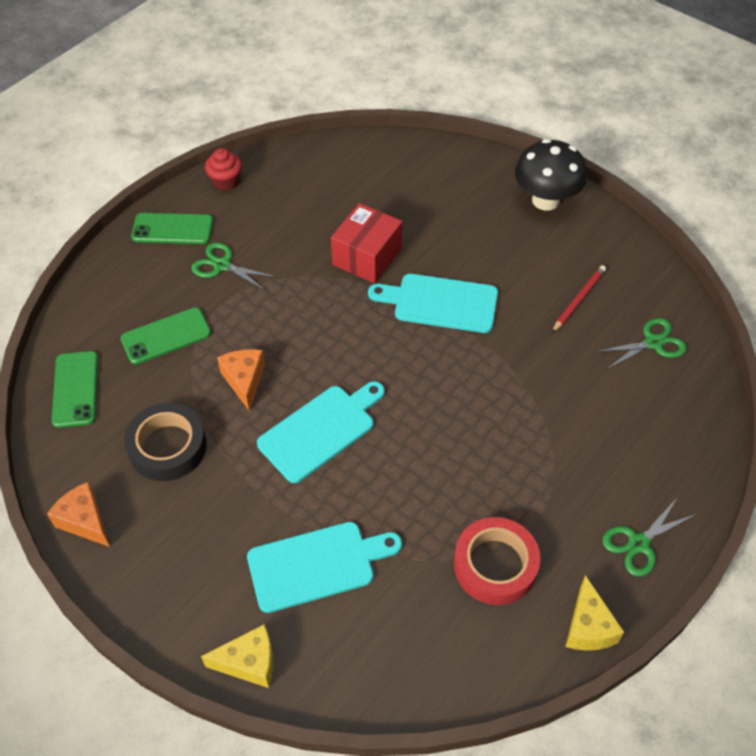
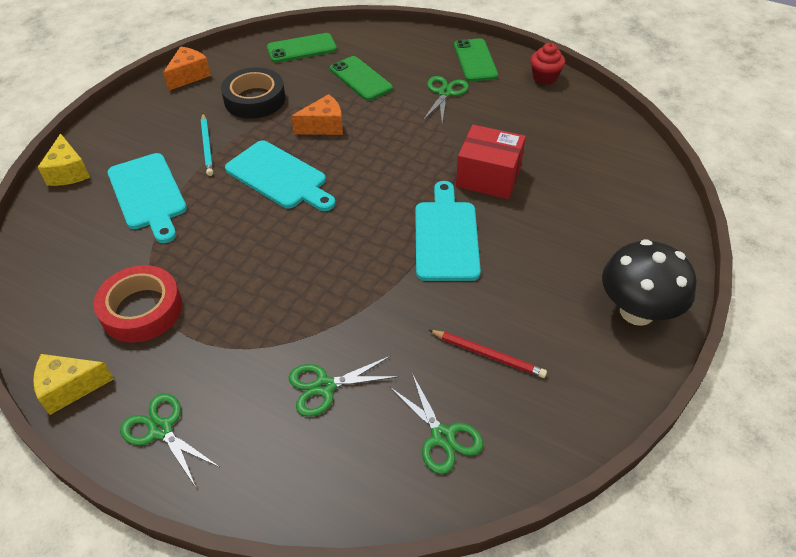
camera: 80 degrees right, 5 degrees down
(244, 501) = (207, 146): none -> turquoise pencil
(601, 415) = (324, 386): none -> green scissors

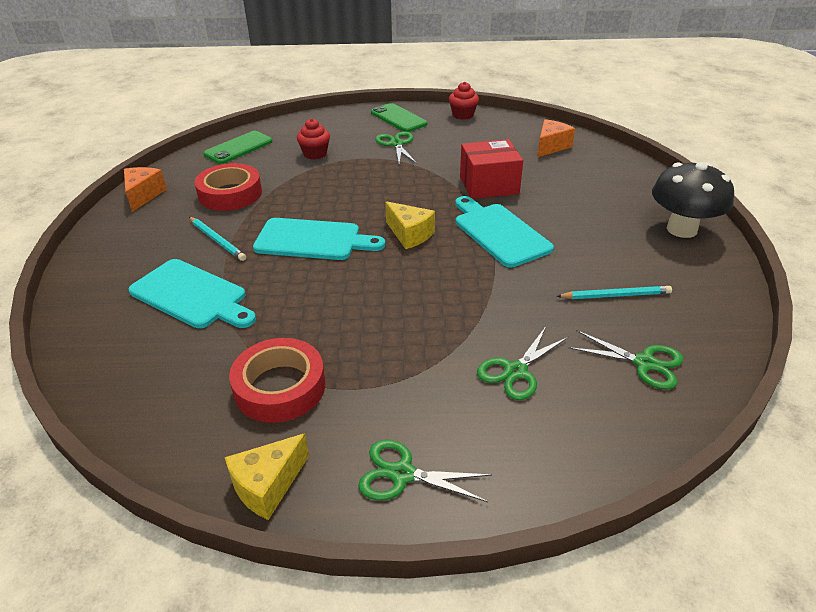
camera: 30 degrees left, 10 degrees down
(68, 172) = (80, 307): yellow cheese -> yellow cheese (409, 234)
(254, 99) = (230, 194): black tape -> red tape
(323, 126) = (316, 194): orange cheese -> orange cheese (551, 146)
(360, 79) = (315, 154): green phone -> red cupcake
(488, 355) = (615, 295): red pencil -> turquoise pencil

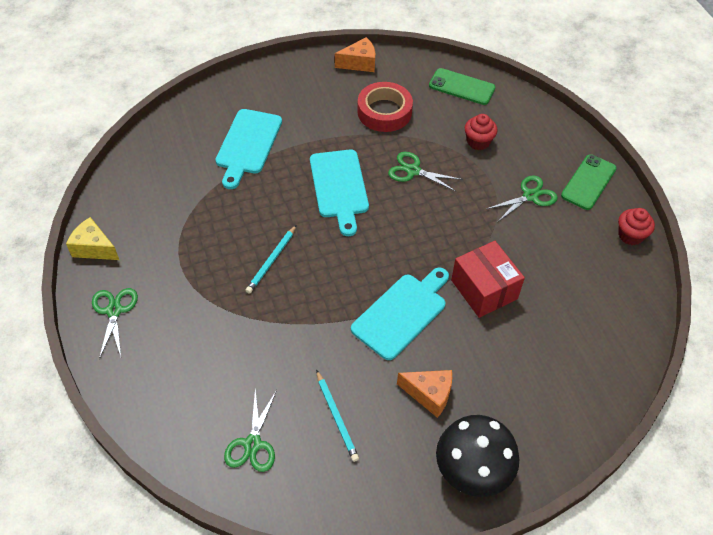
camera: 70 degrees right, 15 degrees up
(217, 240) = (317, 131): turquoise pencil -> turquoise pencil (272, 261)
(280, 387) = (172, 225): red tape -> none
(409, 234) = (372, 248): yellow cheese -> none
(515, 371) = (220, 356): green scissors -> green scissors (413, 171)
(551, 146) = (598, 331): orange cheese -> orange cheese (429, 394)

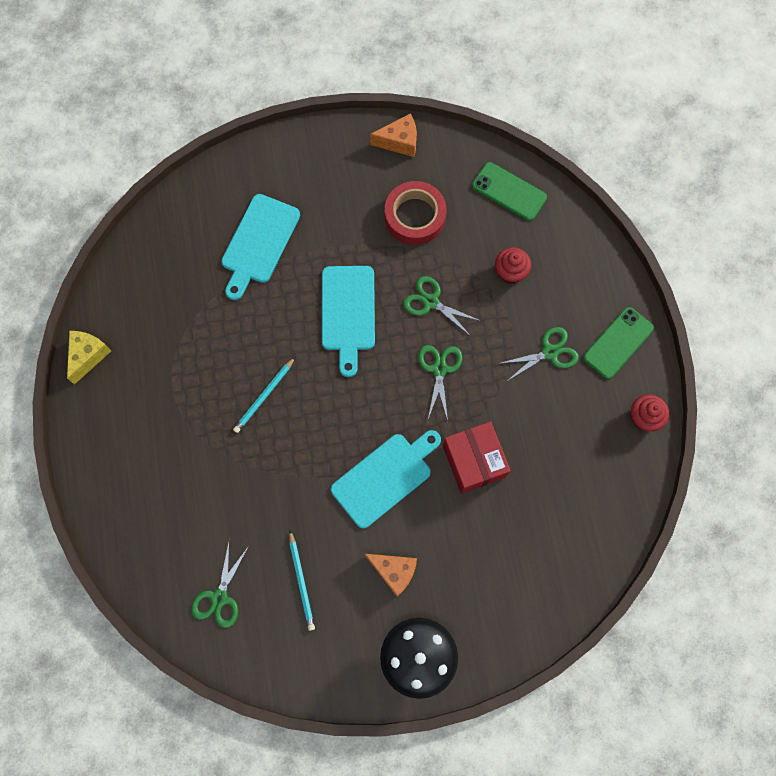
camera: 10 degrees right, 20 degrees up
(94, 248) = (88, 356): yellow cheese -> yellow cheese turned 75 degrees clockwise
(114, 311) = (103, 433): green scissors -> green scissors (439, 369)

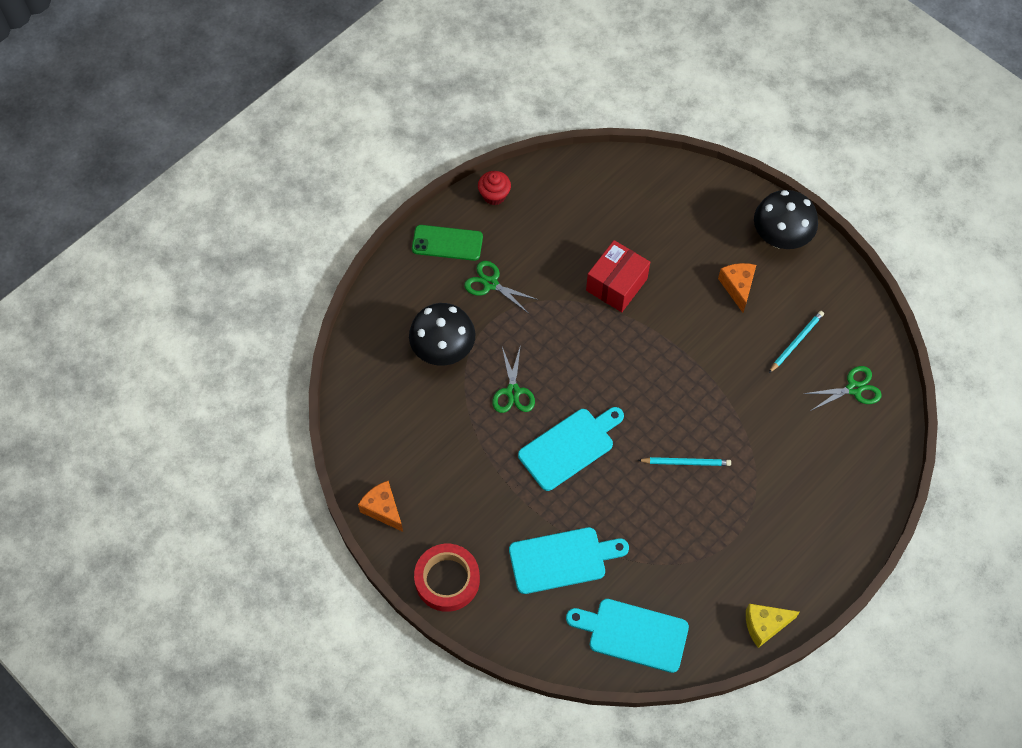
camera: 125 degrees left, 10 degrees down
(385, 477) = (676, 336): turquoise cutting board -> turquoise cutting board (633, 634)
(415, 216) = (446, 451): red tape -> red tape (447, 580)
(439, 369) = (563, 351): green scissors -> none
(509, 191) = (370, 393): green phone -> none
(510, 272) = (443, 350): red cupcake -> black mushroom

